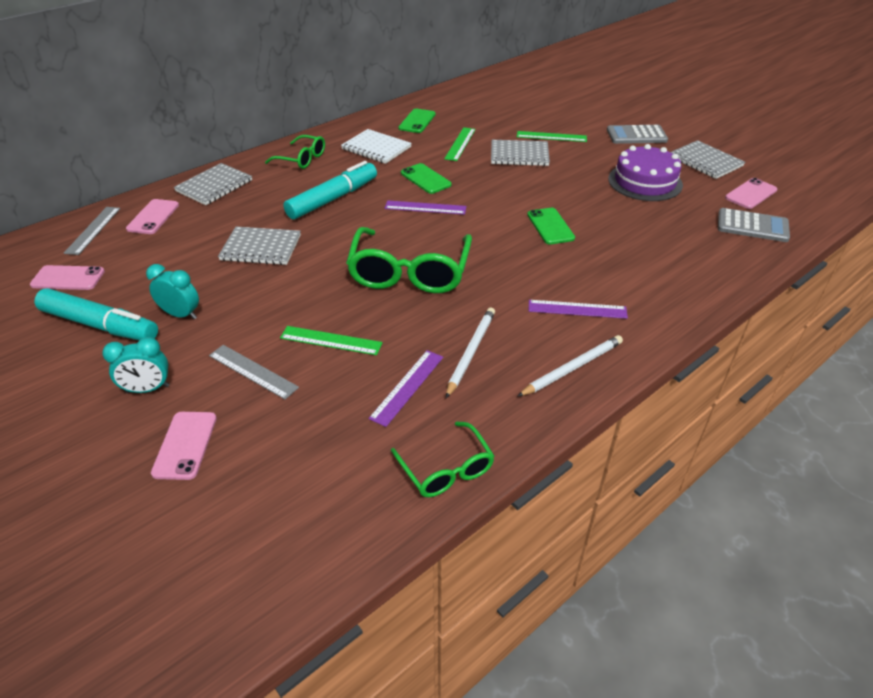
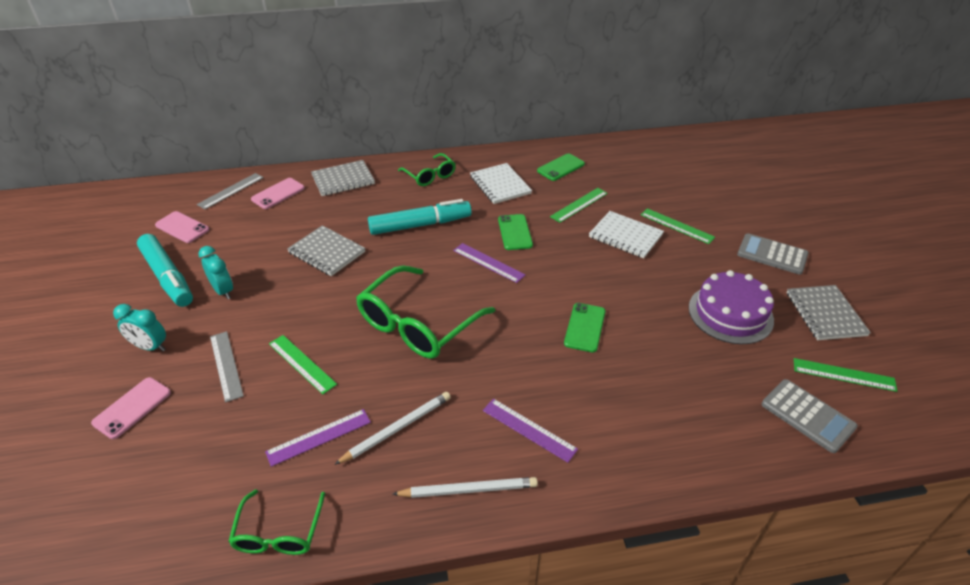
camera: 30 degrees right, 0 degrees up
(519, 155) = (625, 236): grey notebook -> white notebook
(750, 194) = (844, 375): pink phone -> green ruler

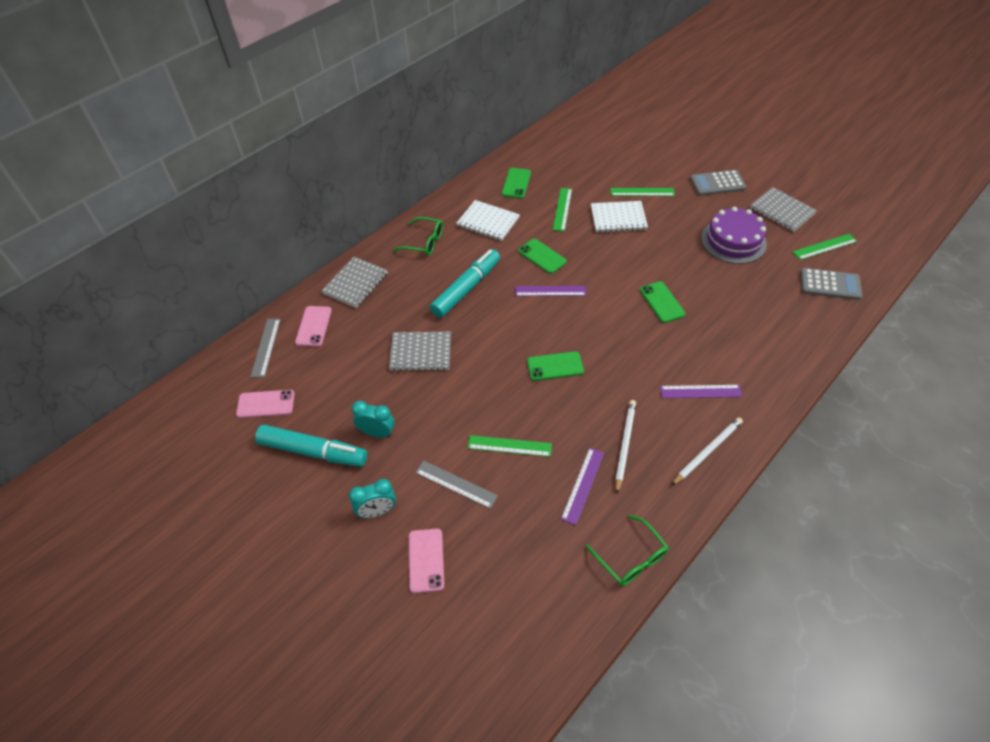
camera: 35 degrees left, 10 degrees up
(418, 324) = (555, 366): green glasses -> green phone

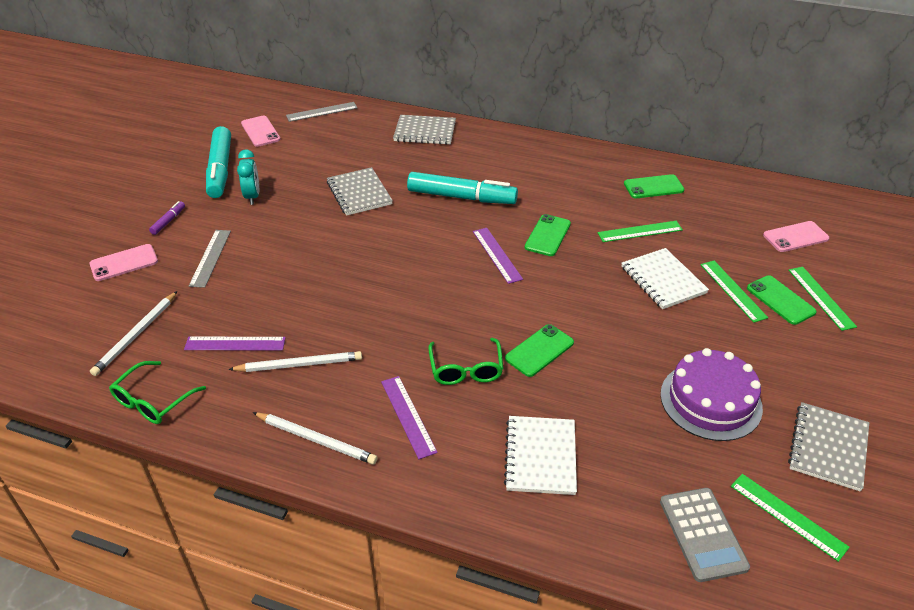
camera: 65 degrees right, 10 degrees down
(314, 326) = (358, 127): pink phone -> pink phone (795, 237)
(377, 511) = (168, 221): turquoise clock -> purple marker
(424, 242) = (509, 153): green glasses -> green glasses (466, 369)
(488, 222) = (572, 184): white notebook -> white notebook (541, 456)
(509, 446) = (267, 280): green ruler -> green ruler (821, 297)
(541, 561) = (136, 335): none -> white pencil
(555, 366) = (386, 285): green phone -> green phone (780, 300)
(717, 183) = (822, 361): grey calculator -> none

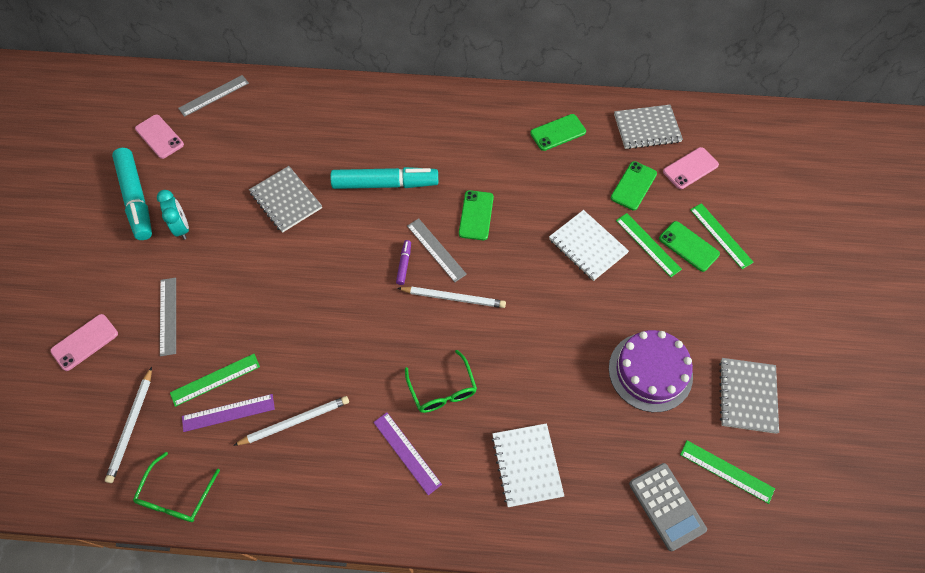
camera: 15 degrees left, 20 degrees up
(168, 221) = (109, 279): purple marker -> purple marker (404, 264)
(316, 439) = (336, 498): white pencil -> white pencil (453, 298)
(425, 131) = (326, 103): grey notebook -> grey notebook (647, 128)
(497, 255) = (436, 250): purple ruler -> grey ruler
(539, 350) = (500, 353): green phone -> green phone (633, 186)
(640, 231) = (556, 192): green ruler -> green ruler (215, 380)

